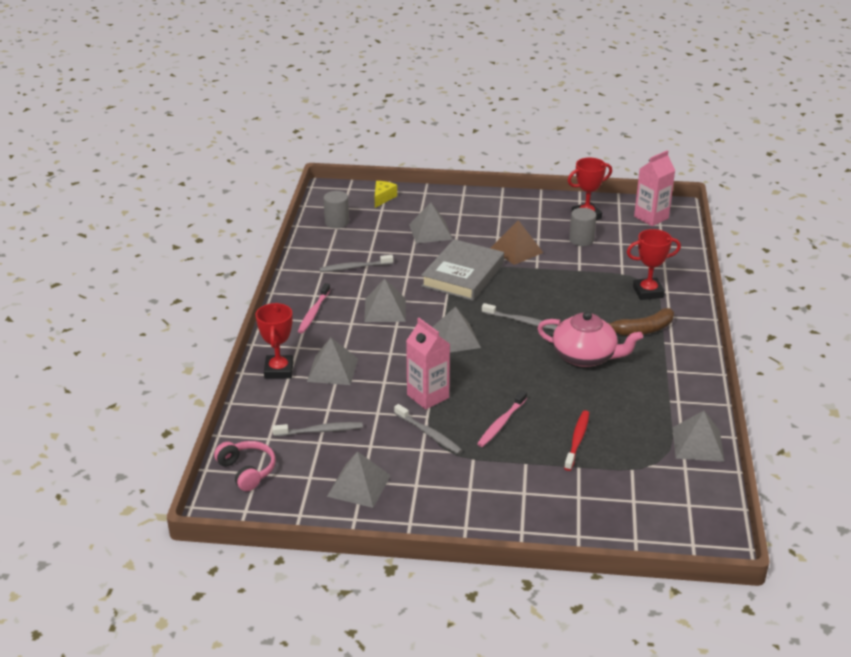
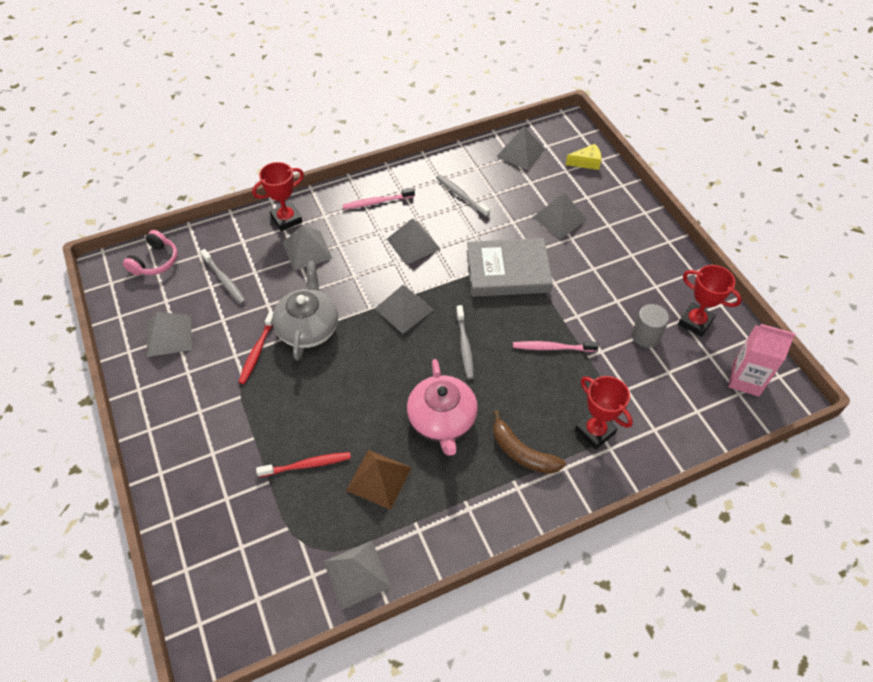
camera: 60 degrees right, 20 degrees up
(337, 222) = (521, 153): grey cylinder -> grey pyramid
(428, 396) = (308, 327): pink carton -> grey teapot
(428, 434) = (257, 351): grey toothbrush -> red toothbrush
(501, 423) = (300, 396): pink toothbrush -> pink toothbrush (552, 348)
(516, 250) = (582, 293): brown pyramid -> brown pyramid (379, 479)

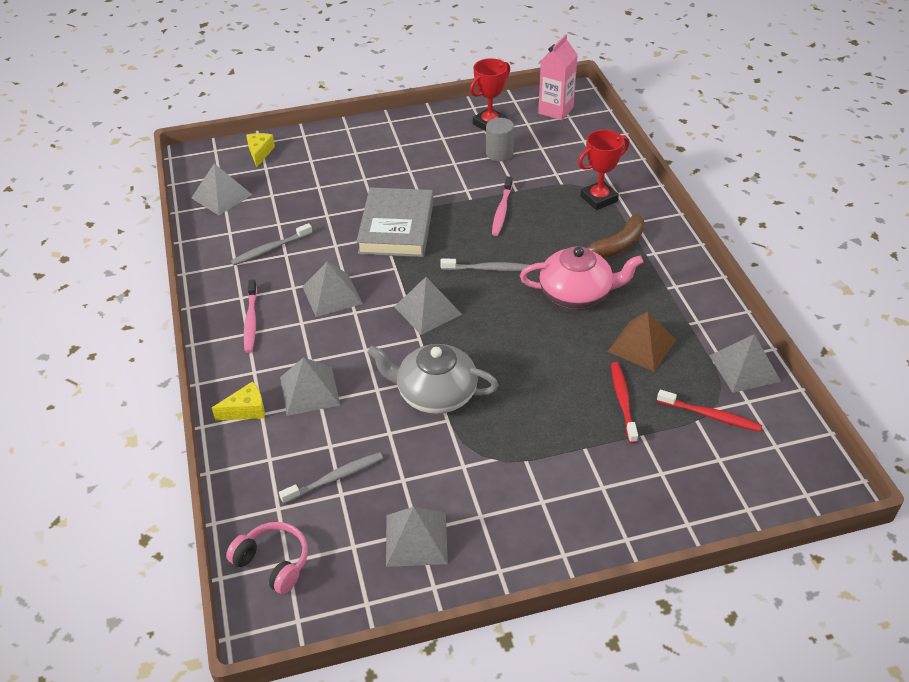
camera: 80 degrees left, 10 degrees down
(257, 351) = (461, 443): red toothbrush -> red toothbrush (710, 415)
(286, 219) = (246, 410): red trophy -> yellow cheese
(559, 218) = (334, 182): grey pyramid -> none

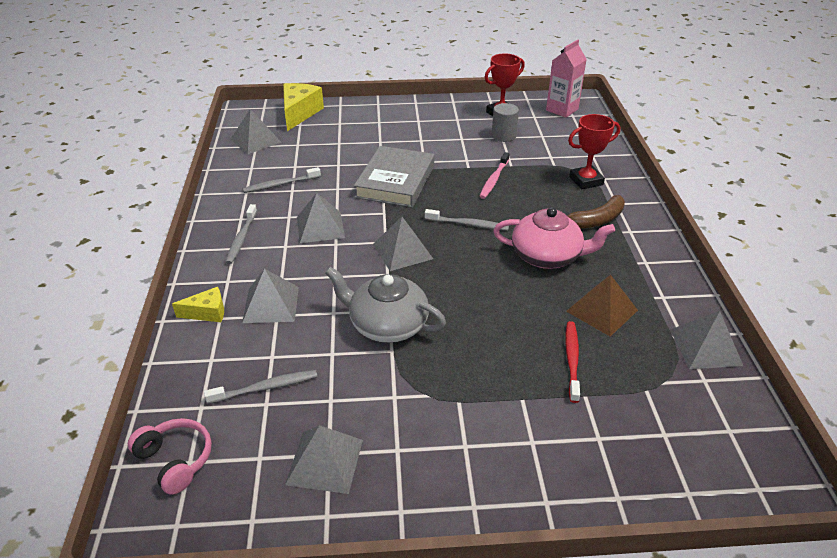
camera: 10 degrees right, 5 degrees down
(251, 320) = (241, 238): pink toothbrush -> grey toothbrush
(260, 153) = (299, 113): yellow cheese -> yellow cheese, size x1.76
(710, 415) = (661, 388): red toothbrush -> none

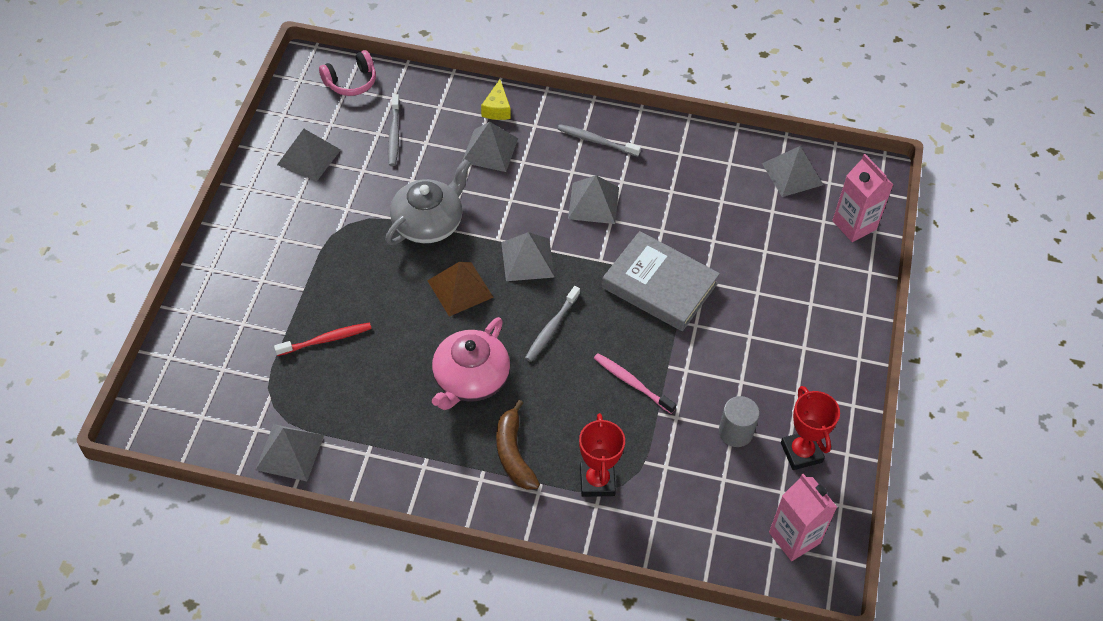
camera: 105 degrees right, 15 degrees up
(280, 184) = (686, 183): grey toothbrush -> none
(299, 113) = (854, 225): yellow cheese -> pink carton
(572, 360) = (326, 340): red toothbrush -> red toothbrush turned 45 degrees counterclockwise
(602, 310) = (373, 391): brown pyramid -> brown pyramid (460, 289)

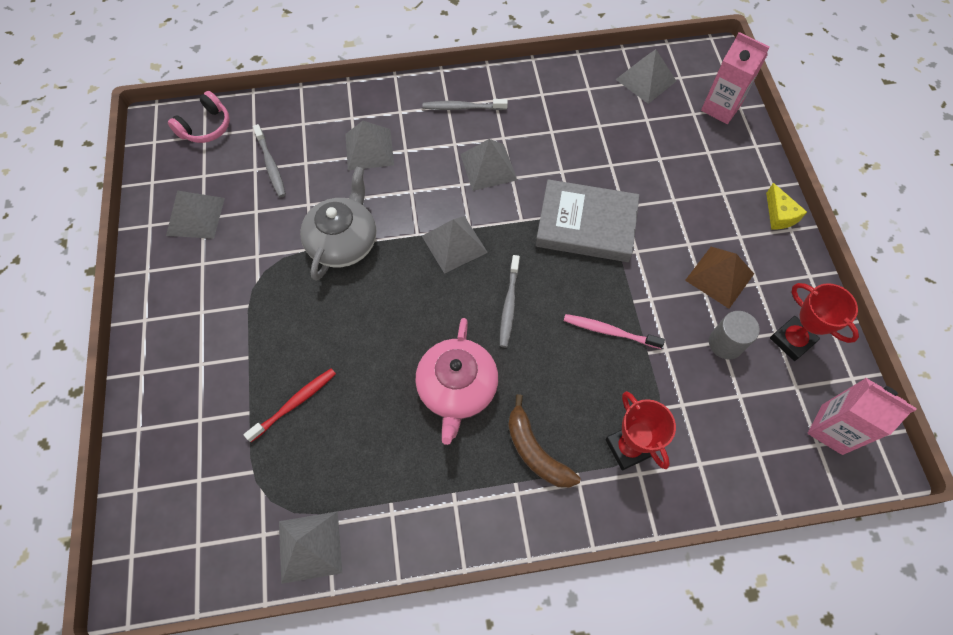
camera: 20 degrees left, 10 degrees up
(460, 289) = (404, 297): brown pyramid -> brown pyramid (719, 277)
(497, 109) = (357, 107): yellow cheese -> yellow cheese (779, 215)

